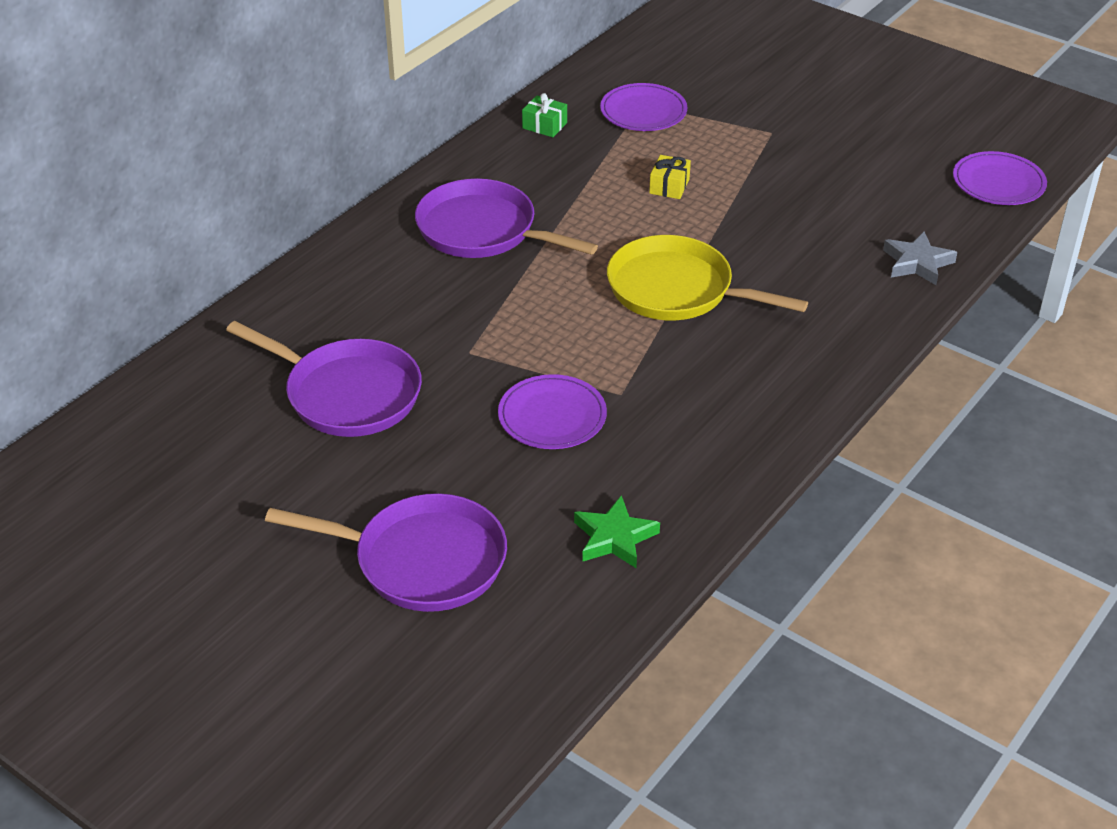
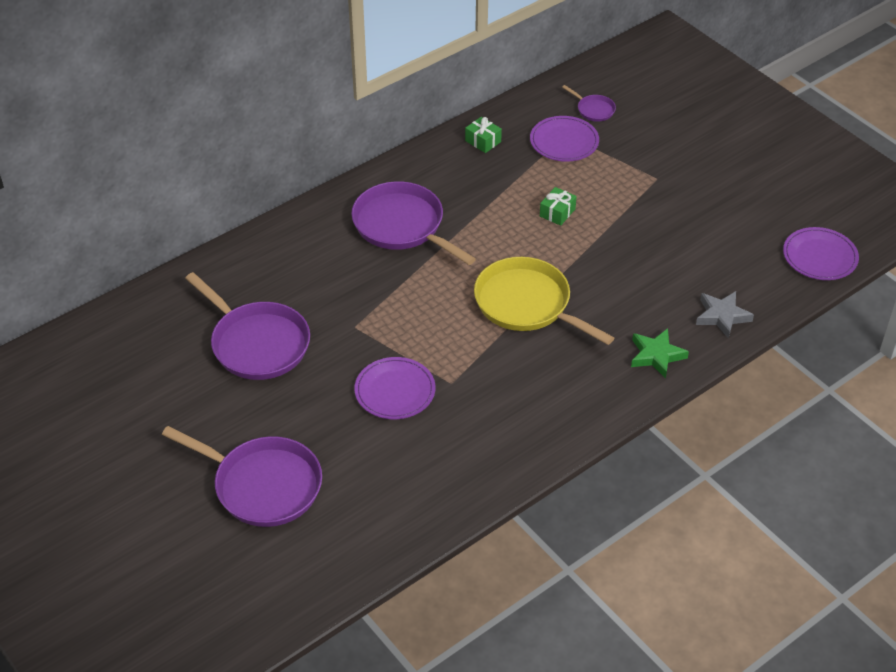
camera: 15 degrees right, 5 degrees up
(614, 537) = (402, 497): green star -> green star (656, 355)
(664, 74) = (594, 110): none -> purple pan
(669, 186) = (557, 213): yellow gift -> green gift

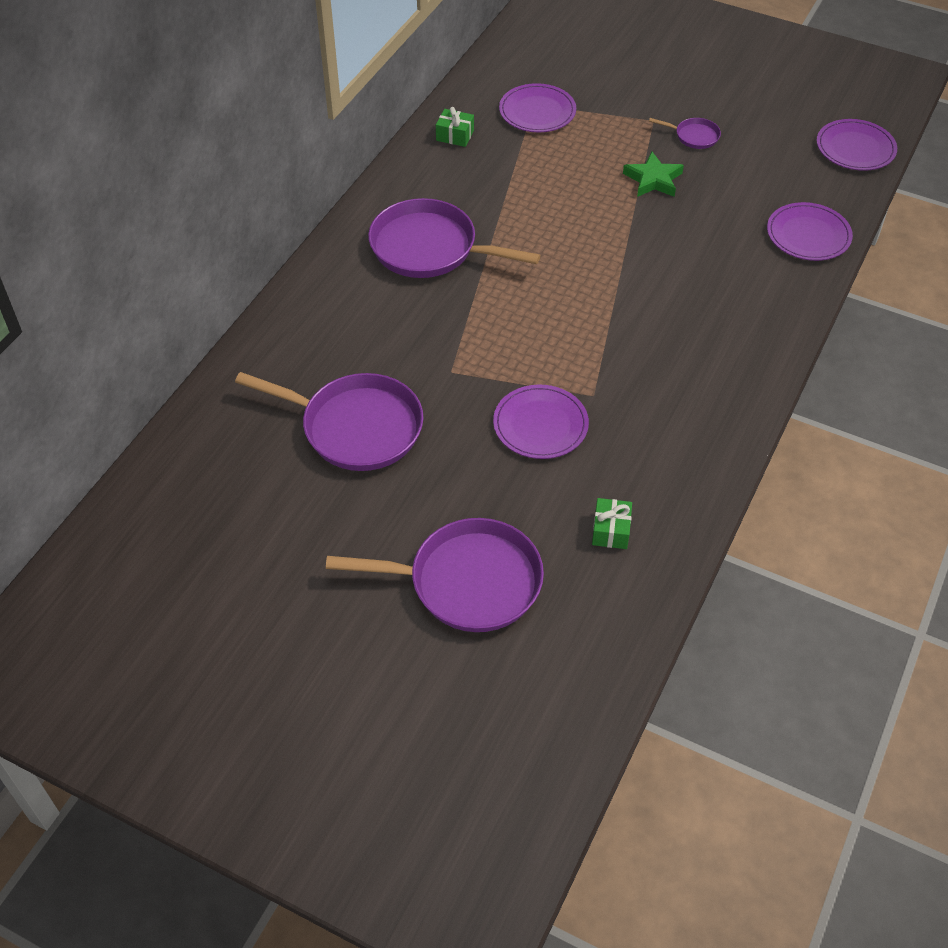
camera: 25 degrees left, 5 degrees up
(527, 304) = (614, 286): yellow pan -> none
(557, 213) = (580, 184): green gift -> green gift (611, 530)
(594, 110) = (545, 71): purple pan -> purple pan (694, 136)
(656, 355) = (774, 295): green star -> green star (653, 180)
(722, 316) = (808, 235): grey star -> purple plate

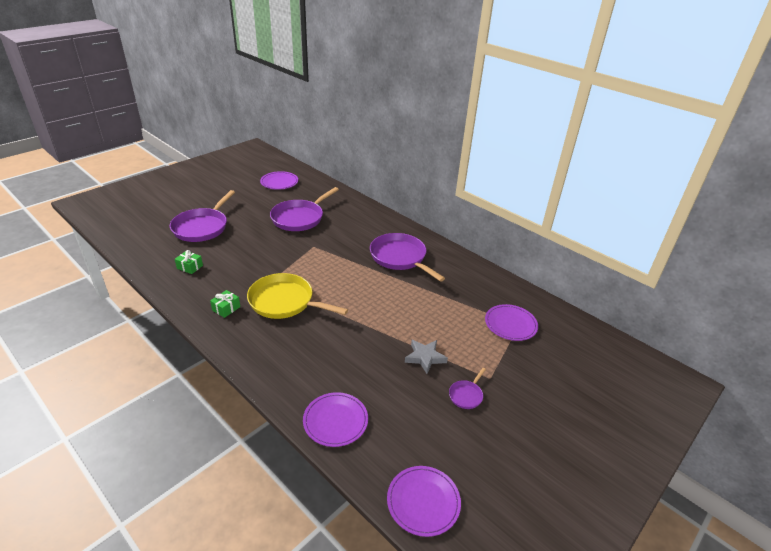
camera: 105 degrees right, 15 degrees down
(430, 248) = (400, 257): purple pan -> purple pan turned 75 degrees counterclockwise
(455, 135) = (492, 285): green gift -> green gift (226, 308)
(540, 424) = (263, 263): purple plate -> purple plate (279, 182)
(627, 356) = (285, 301): none -> yellow pan
(653, 180) = (425, 357): green star -> grey star

